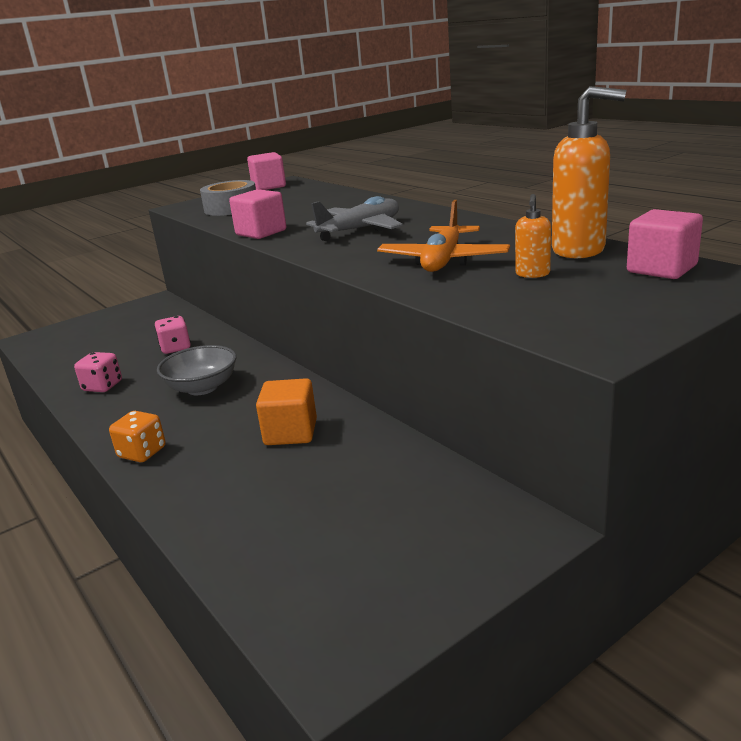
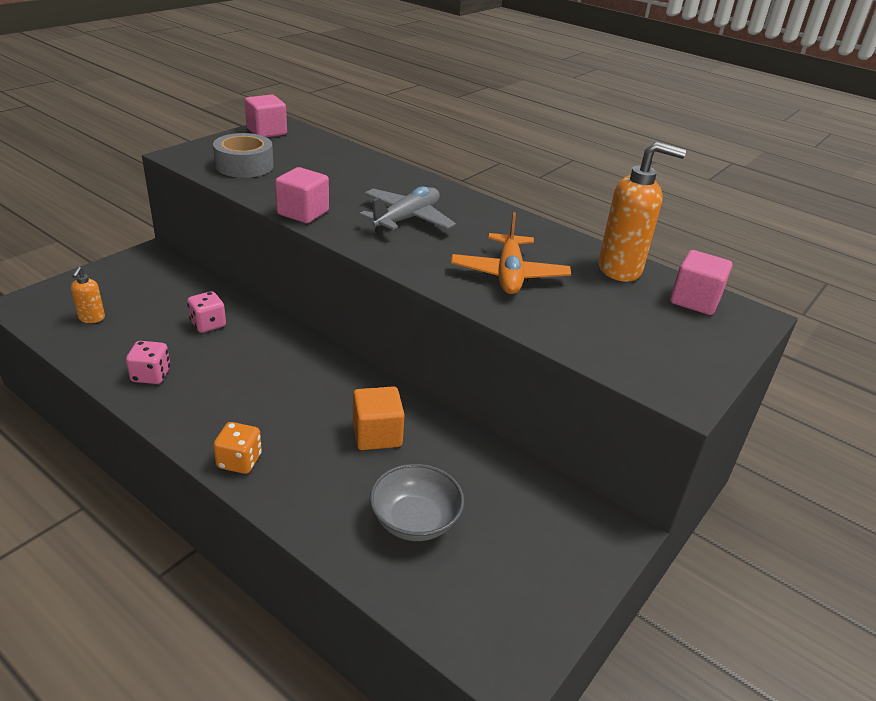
camera: 20 degrees left, 10 degrees up
(202, 387) = (263, 378): grey bowl -> grey bowl (415, 521)
(532, 274) = (594, 300): orange soap dispenser -> orange soap dispenser (91, 318)

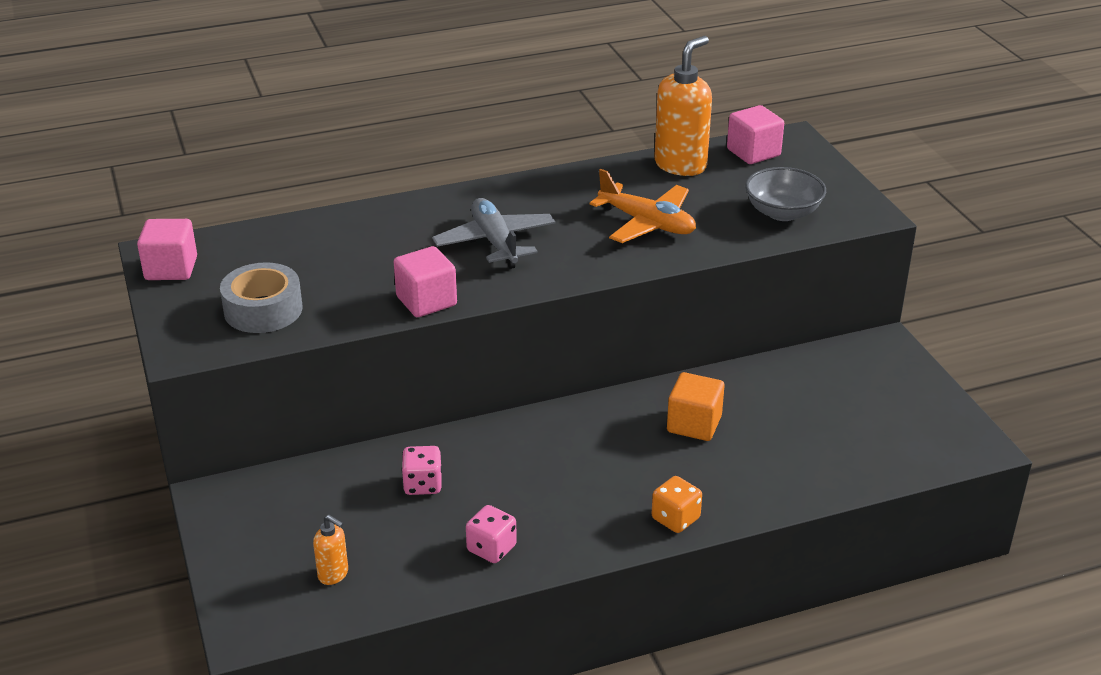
camera: 55 degrees left, 0 degrees up
(415, 521) = (814, 439): grey bowl -> grey bowl (782, 212)

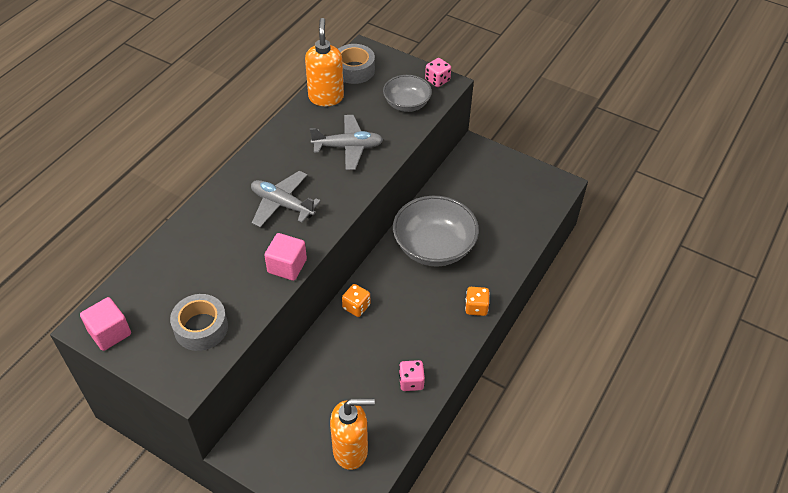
camera: 40 degrees left, 15 degrees up
(333, 574) = (351, 451): orange soap dispenser -> orange soap dispenser, size x2.04
(423, 484) = (341, 367): pink dice -> pink dice (437, 80)
(515, 434) = (356, 307): none -> orange dice
(647, 223) = (348, 147): orange plane -> grey plane
(694, 424) = (434, 247): orange cube -> grey bowl
(753, 152) = (354, 70): pink cube -> grey tape

